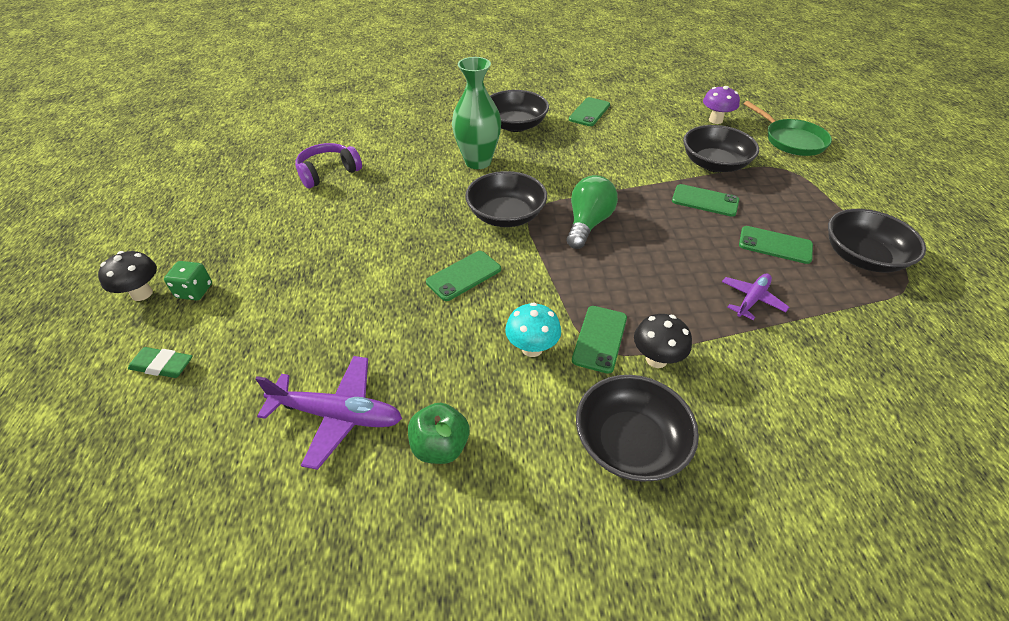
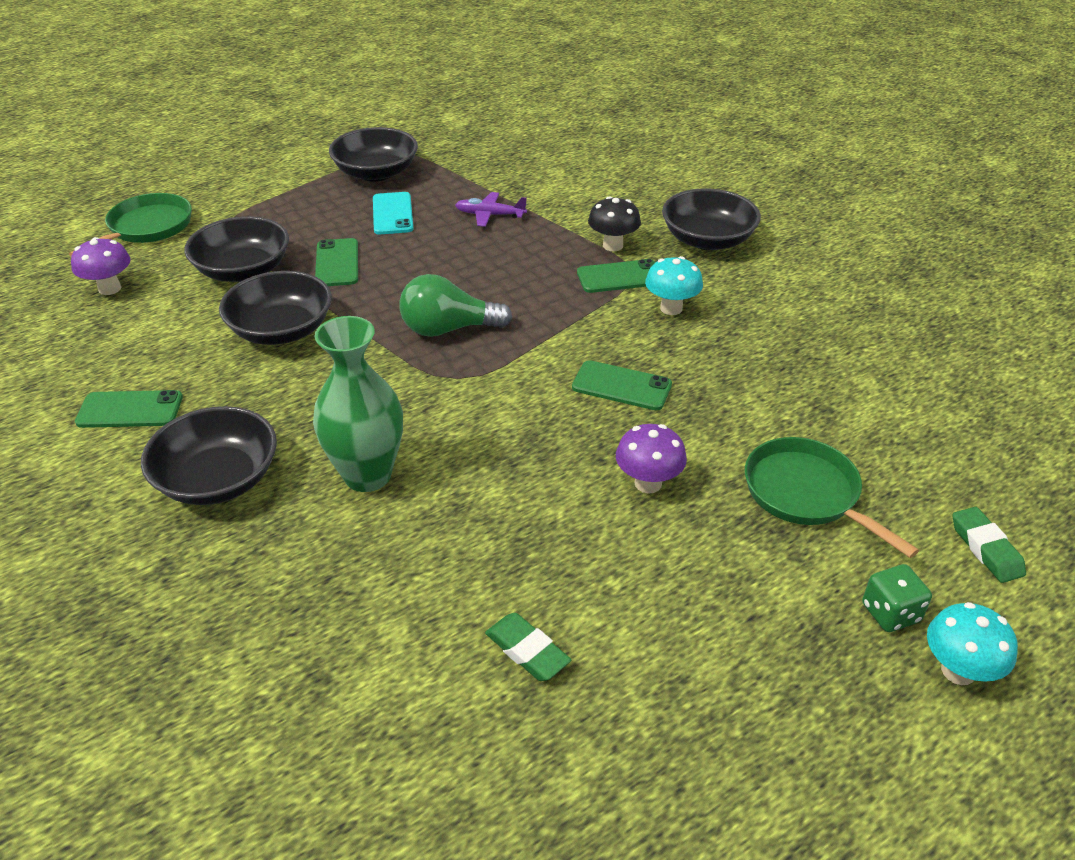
camera: 120 degrees left, 5 degrees down
(142, 294) = (958, 671): black mushroom -> turquoise mushroom
(293, 309) = (806, 494): none -> green pan
(328, 172) = (527, 651): purple headphones -> green eraser
(337, 415) = (865, 386): purple plane -> none
(374, 248) = (648, 483): none -> purple mushroom
(440, 447) = (817, 319): green apple -> none
(506, 215) = (483, 396): black bowl -> black bowl (281, 330)
(775, 245) = (392, 214): green phone -> turquoise phone

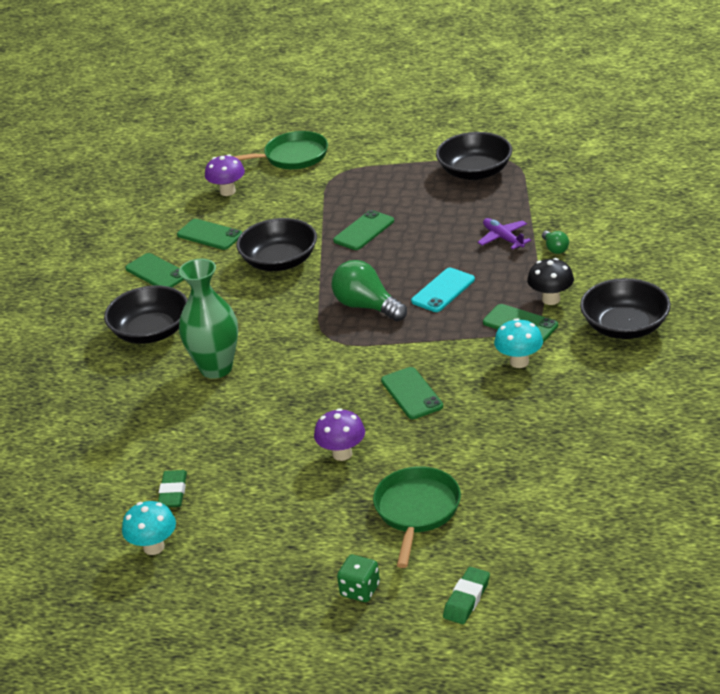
camera: 50 degrees right, 5 degrees down
(149, 340) = (209, 235): none -> green phone
(243, 270) = (307, 211): black bowl -> none
(392, 214) = (443, 209): turquoise phone -> turquoise phone (443, 290)
(550, 205) = (555, 248): none -> green light bulb
(958, 671) = (348, 634): turquoise mushroom -> turquoise mushroom (154, 547)

